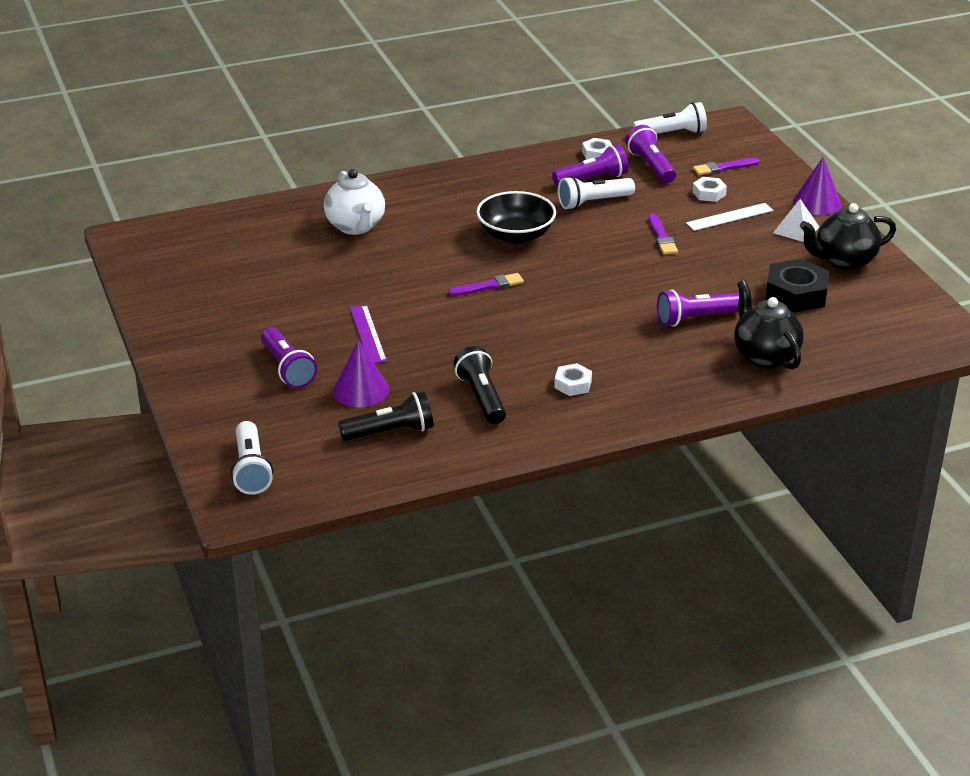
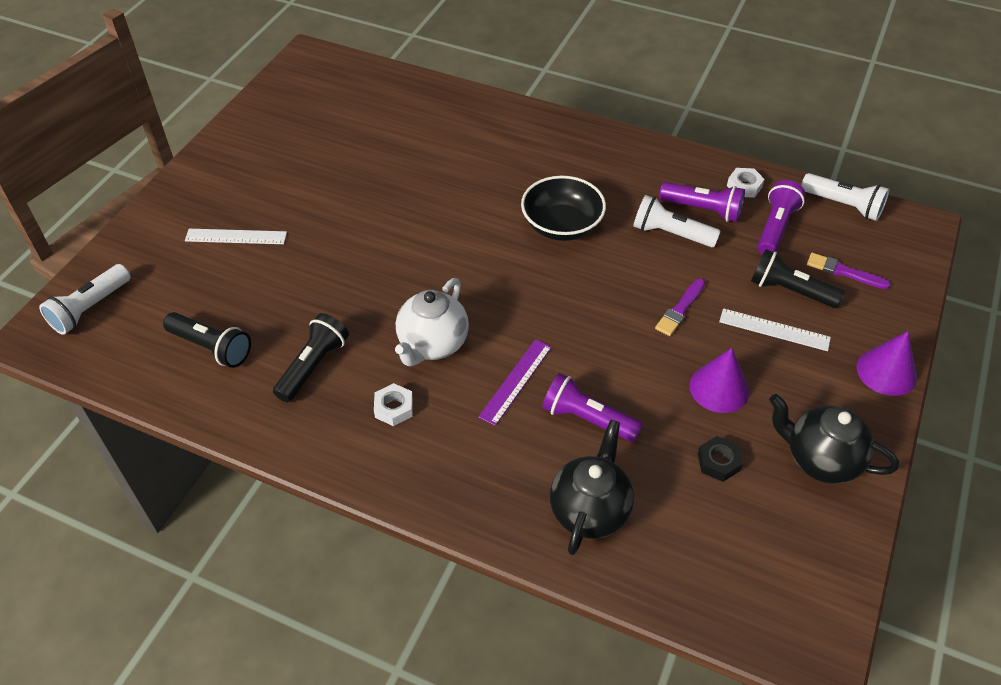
camera: 45 degrees right, 15 degrees up
(287, 368) = (236, 237): purple flashlight -> white ruler
(356, 227) = (458, 140): white teapot -> white teapot (432, 344)
(361, 390) = (249, 293): purple cone -> purple cone (719, 388)
(368, 334) = (327, 244): purple ruler -> purple ruler (516, 381)
(488, 286) = (471, 261): purple brush -> none
(709, 193) = (789, 291): white nut -> black flashlight
(796, 230) = (821, 388): white pyramid -> none
(796, 294) = (718, 462): black nut -> black nut, size x0.54

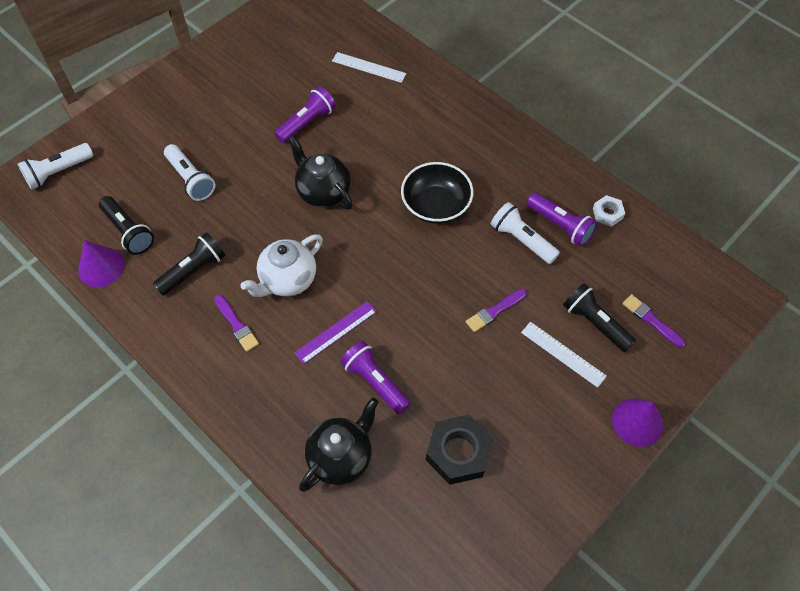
camera: 20 degrees right, 10 degrees up
(236, 237) = (183, 141): white ruler -> white ruler (368, 67)
(394, 408) = (236, 324): white nut -> purple brush
(718, 462) = (458, 452): black nut -> black nut, size x1.84
(719, 388) = (491, 390): purple cone -> purple cone (101, 267)
(775, 228) = (613, 261): purple flashlight -> purple flashlight (307, 123)
(820, 459) = (540, 479): black teapot -> black teapot (323, 192)
(843, 205) = (685, 257): white flashlight -> white flashlight (191, 179)

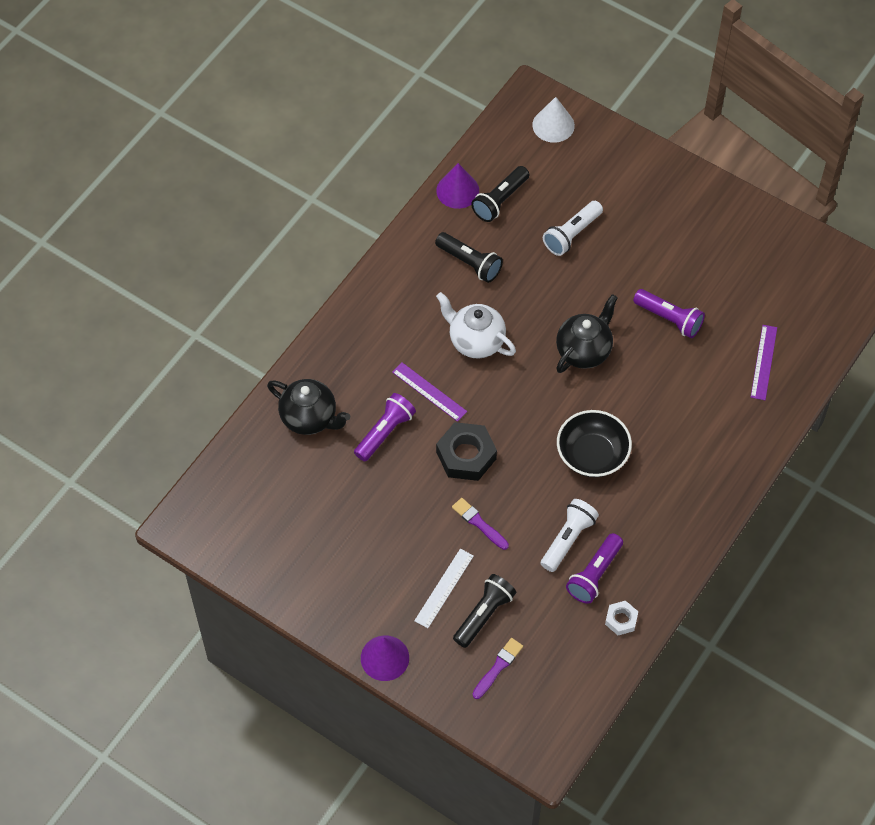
camera: 80 degrees right, 0 degrees up
(58, 172) = (553, 125): white flashlight -> white cone
(236, 324) = (421, 310): purple brush -> none
(368, 67) = (763, 362): white ruler -> purple ruler
(458, 452) = (329, 509): black nut -> black nut (466, 455)

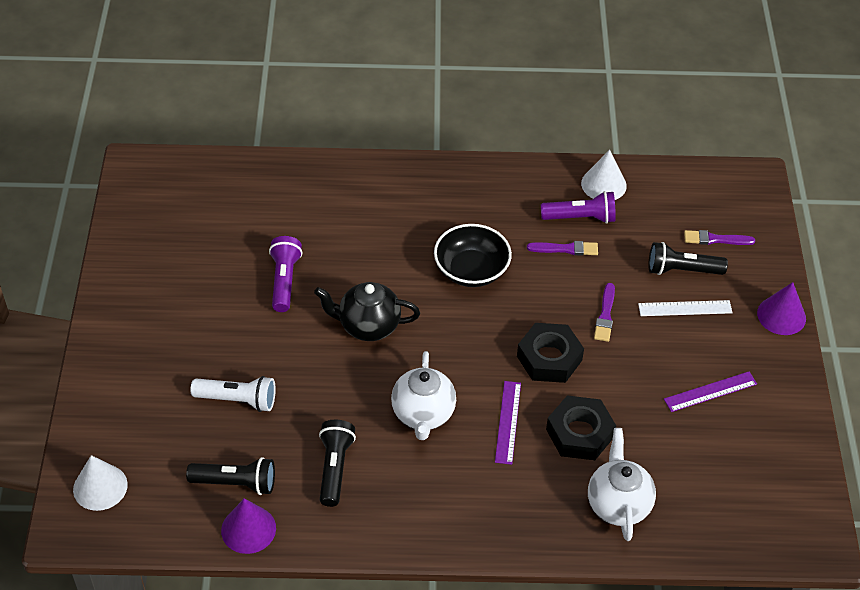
camera: 125 degrees left, 10 degrees down
(309, 418) = (618, 504): black teapot -> white teapot
(385, 432) = (579, 433): purple flashlight -> black nut
(568, 539) = (565, 249): white flashlight -> purple brush
(621, 620) = (603, 184): white nut -> white cone
(763, 362) = (282, 198): purple ruler -> purple ruler (710, 392)

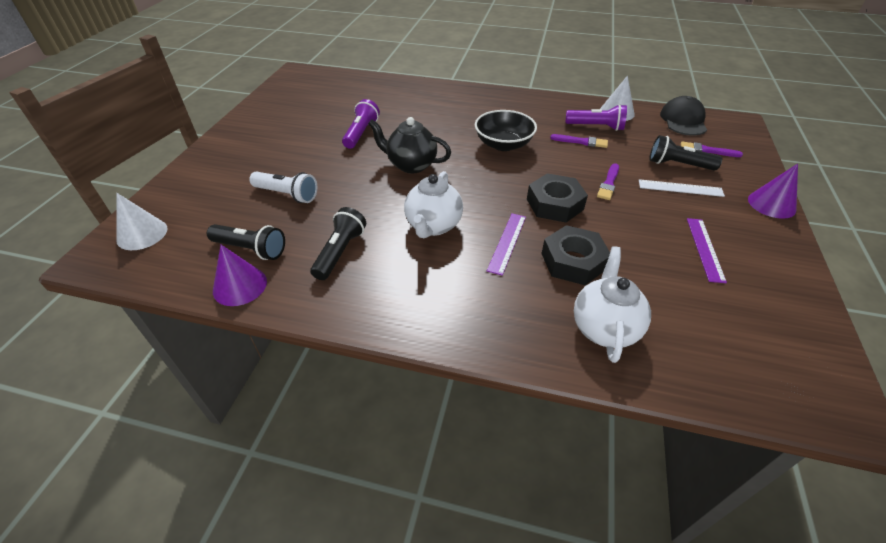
camera: 15 degrees right, 5 degrees down
(687, 187) = (683, 120): none -> black cap
(710, 392) = (705, 249): purple ruler -> purple ruler turned 75 degrees counterclockwise

